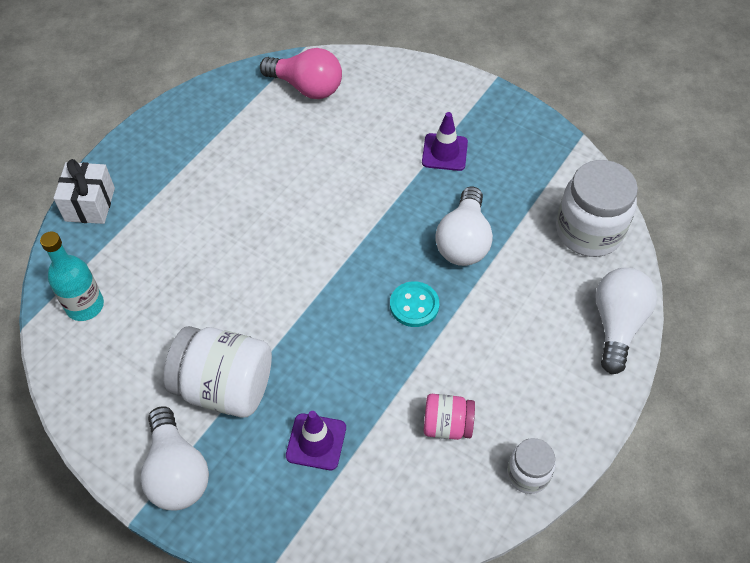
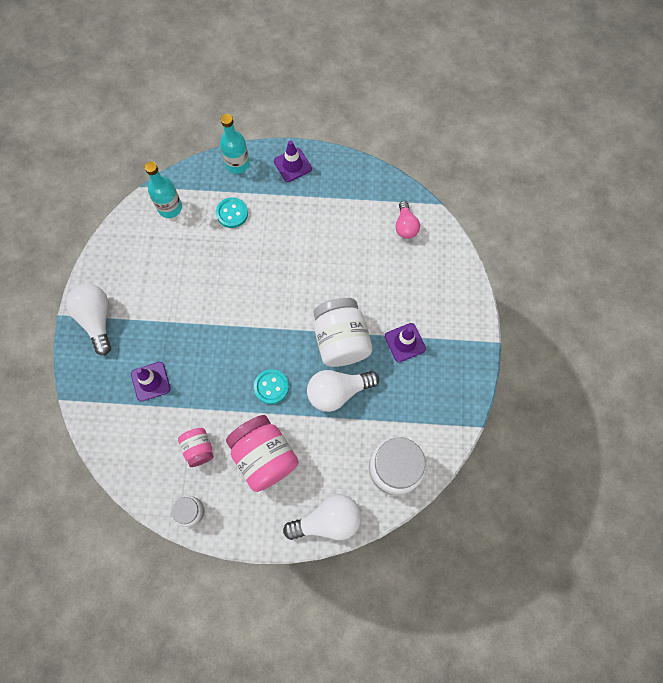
camera: 60 degrees right, 15 degrees up
(90, 204) = (237, 164): white gift -> turquoise bottle
(141, 151) = (292, 165): none -> purple traffic cone
(152, 241) = (232, 213): none -> turquoise button
(176, 472) = (97, 319): white light bulb -> white light bulb turned 120 degrees clockwise
(225, 387) = (159, 313): white jar -> white jar (341, 340)
(306, 87) = (405, 226): pink light bulb -> pink light bulb, size x0.64
(500, 355) = (264, 457): none -> pink jar

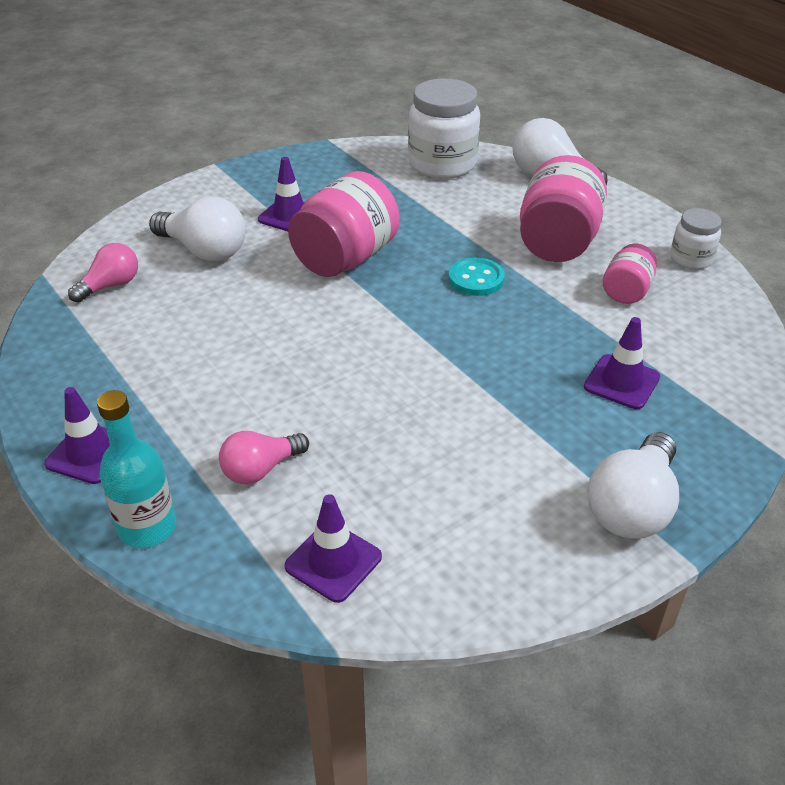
camera: 130 degrees left, 30 degrees down
(170, 208) = (333, 562): turquoise bottle -> purple traffic cone
(232, 213) = (261, 469): turquoise button -> pink light bulb
(338, 392) = (412, 231): white light bulb -> white light bulb (204, 250)
(341, 340) = (346, 258): white jar -> pink jar

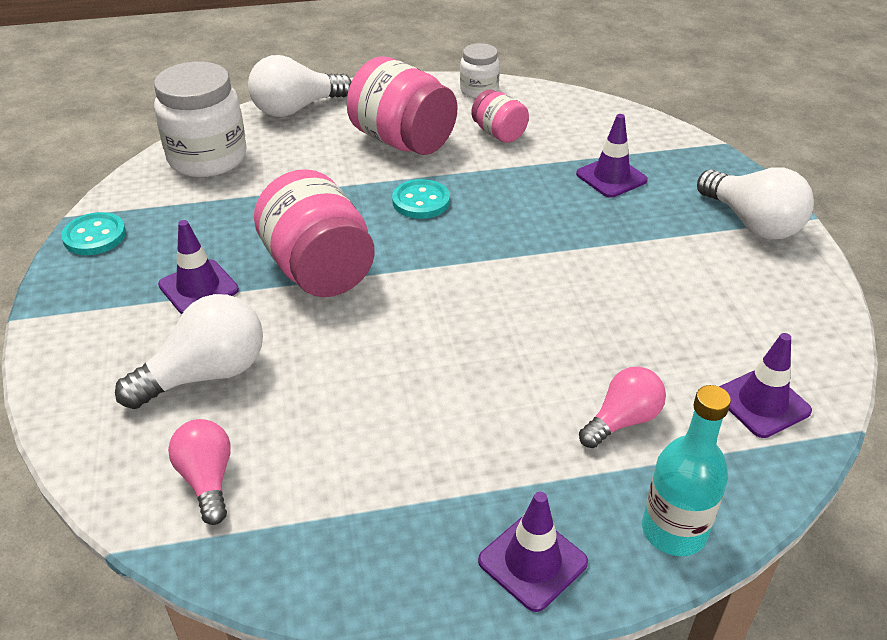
camera: 65 degrees left, 0 degrees up
(261, 469) = (622, 421): pink light bulb -> pink light bulb turned 120 degrees counterclockwise
(314, 157) = (94, 236): none -> turquoise button

